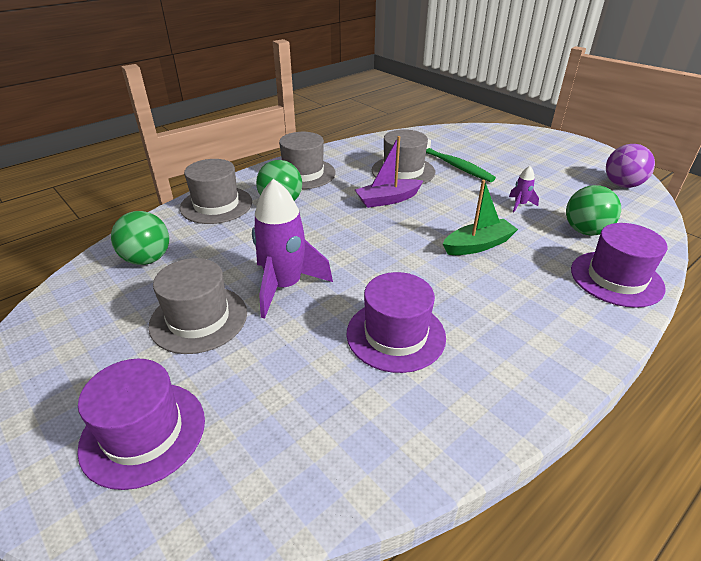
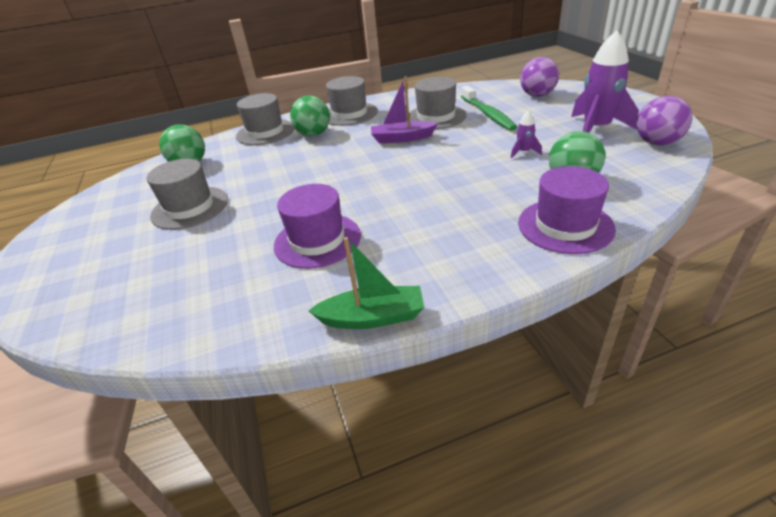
camera: 25 degrees right, 0 degrees up
(143, 433) = (100, 272): purple hat -> none
(284, 286) = (265, 194): purple rocket -> purple rocket (596, 129)
(478, 245) = (450, 182): green boat -> green boat (372, 317)
(483, 141) = (537, 95): none -> purple ball

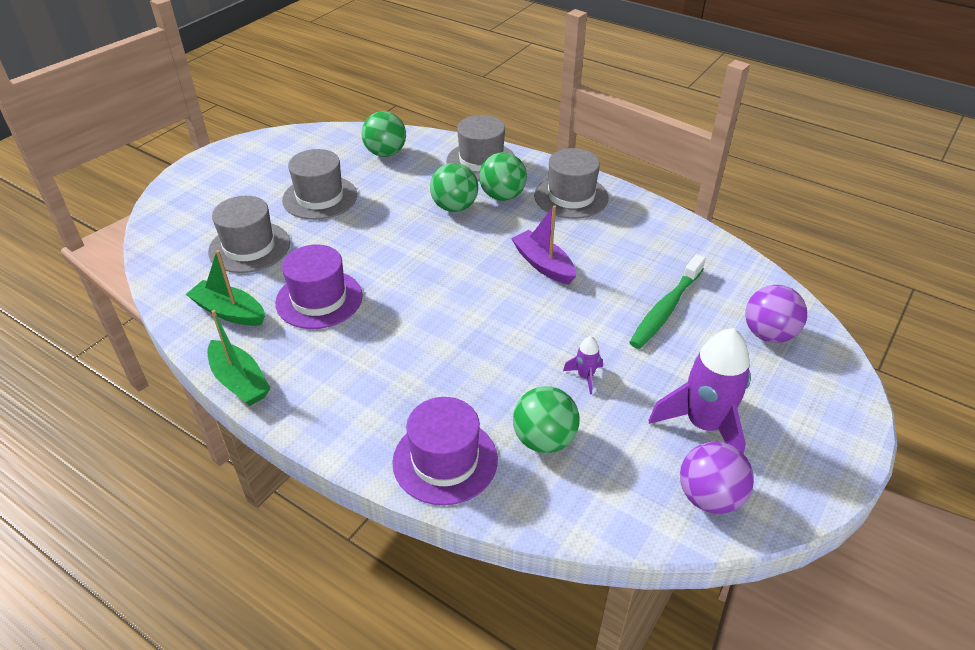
camera: 50 degrees right, 5 degrees up
(266, 300) = (229, 312): none -> green boat
(297, 153) = (454, 207): none -> green ball
(436, 117) = (620, 267): grey hat -> grey hat (249, 247)

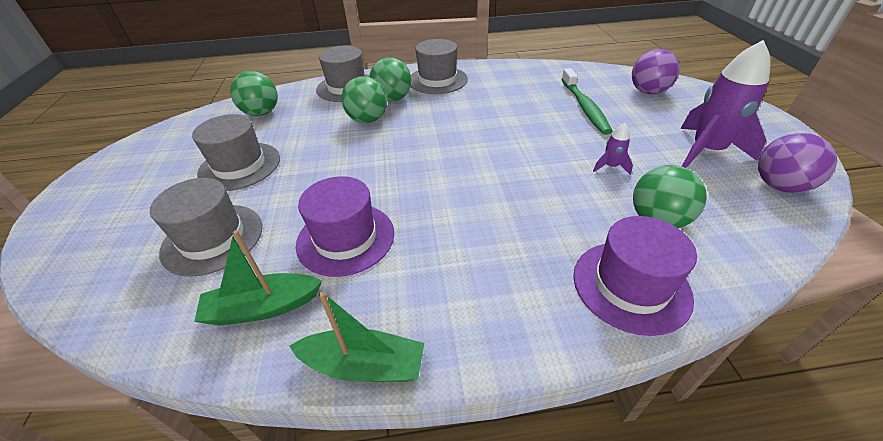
camera: 40 degrees left, 0 degrees up
(543, 265) = (481, 121): purple boat -> none

